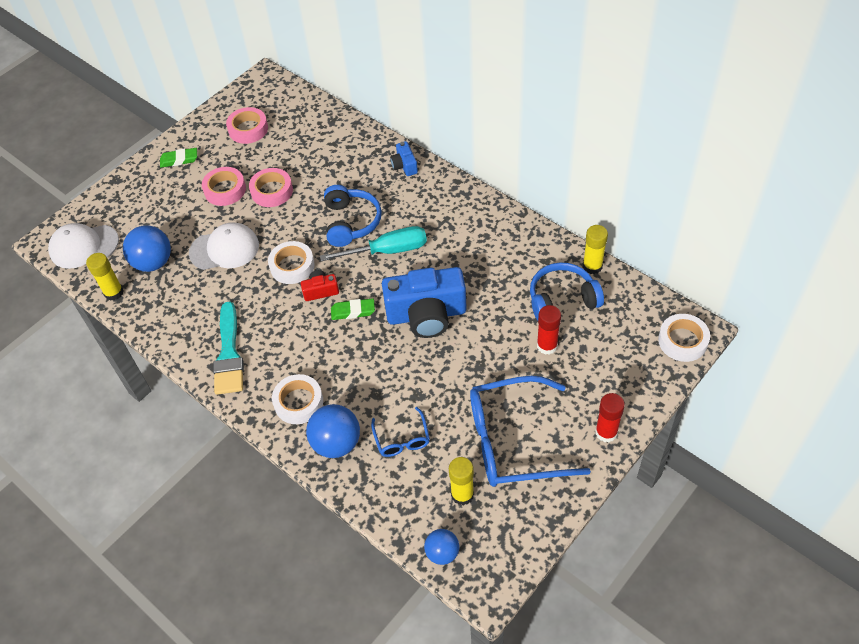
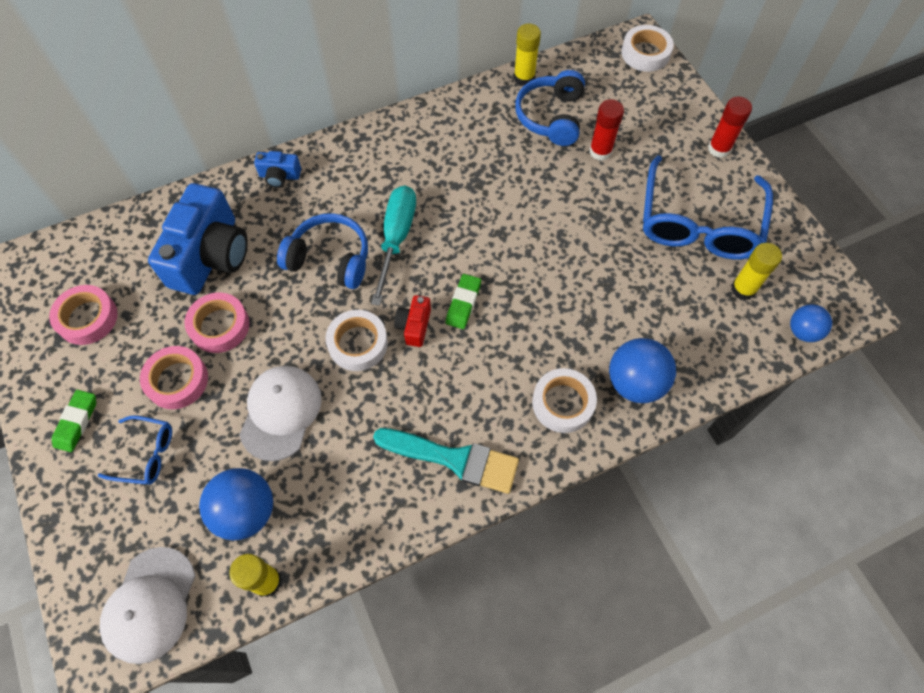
camera: 70 degrees left, 10 degrees up
(402, 438) = (655, 317): blue glasses -> blue glasses (145, 454)
(426, 315) = (507, 236): blue camera -> blue camera (210, 256)

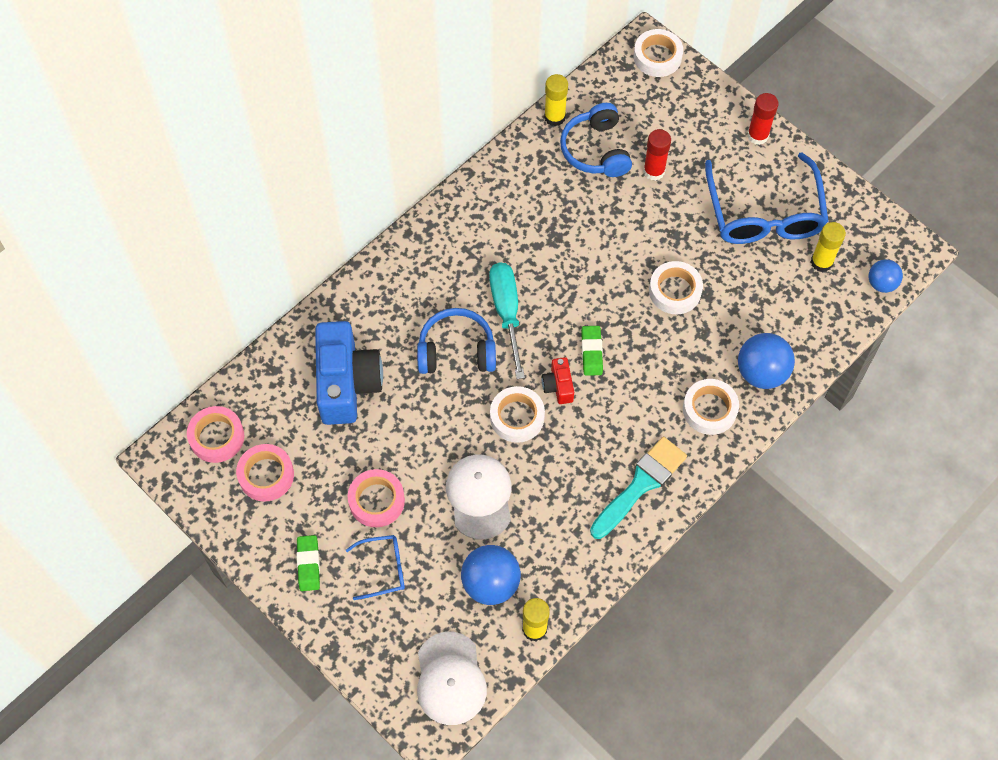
camera: 20 degrees left, 0 degrees up
(219, 326) = (389, 442): pink tape -> pink tape (217, 437)
(279, 176) = (371, 288): blue camera -> none
(454, 459) = (640, 484): turquoise brush -> turquoise brush turned 45 degrees counterclockwise
(575, 270) = (675, 291): none -> white tape

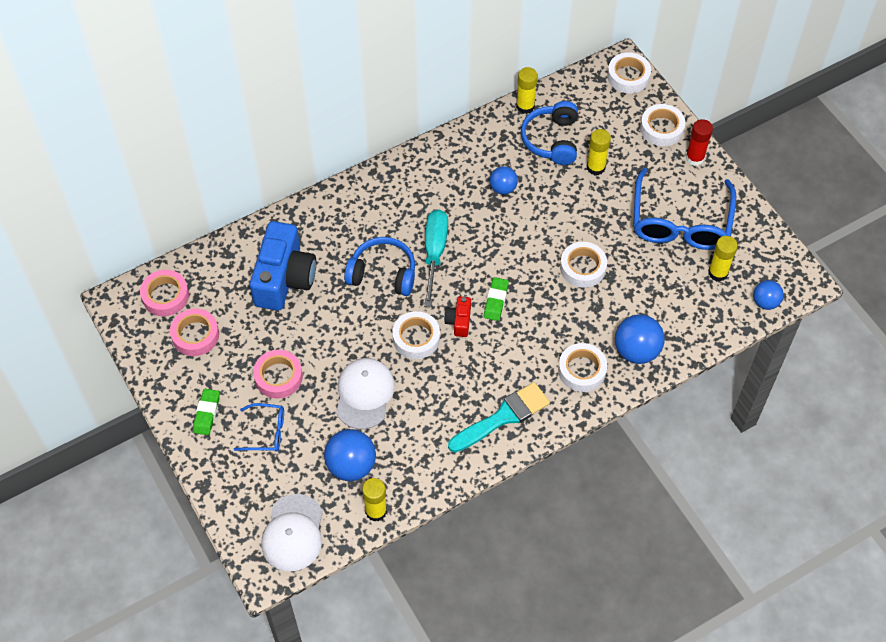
camera: 15 degrees right, 5 degrees down
(559, 219) = (503, 188): none -> blue ball
(654, 171) = (596, 167): red glue stick -> yellow glue stick
(712, 109) = (661, 128): none -> white tape

